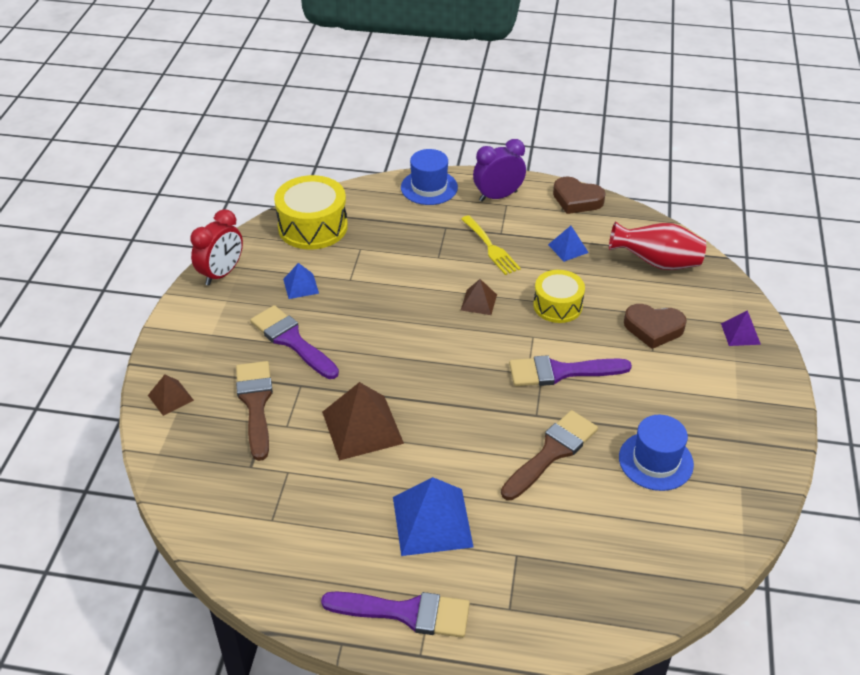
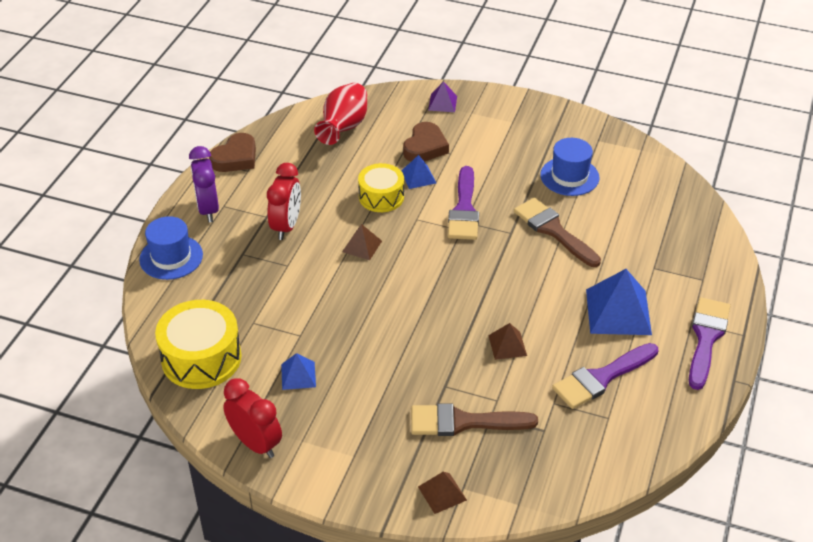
camera: 80 degrees left, 0 degrees up
(292, 340) = (380, 388): purple brush -> purple brush (601, 378)
(362, 427) = (507, 345): brown pyramid -> brown pyramid, size x0.53
(491, 248) = (286, 226): yellow fork -> red clock
(568, 248) = (305, 176): blue pyramid -> blue pyramid (418, 177)

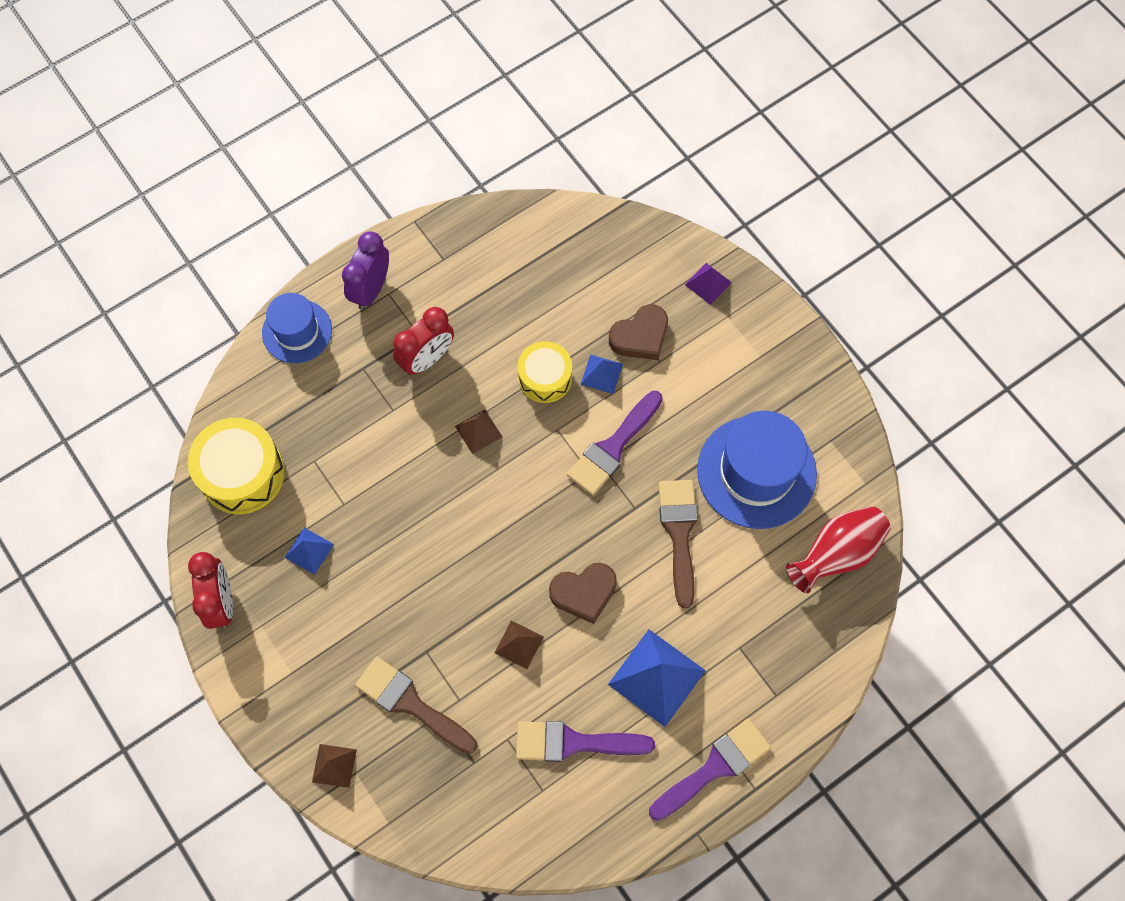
camera: 35 degrees right, 25 degrees up
(236, 158) = (444, 234): brown heart -> brown heart (584, 593)
(343, 128) = (578, 257): red vase -> red vase (836, 554)
(569, 176) = (756, 472): blue hat -> blue hat, size x1.64

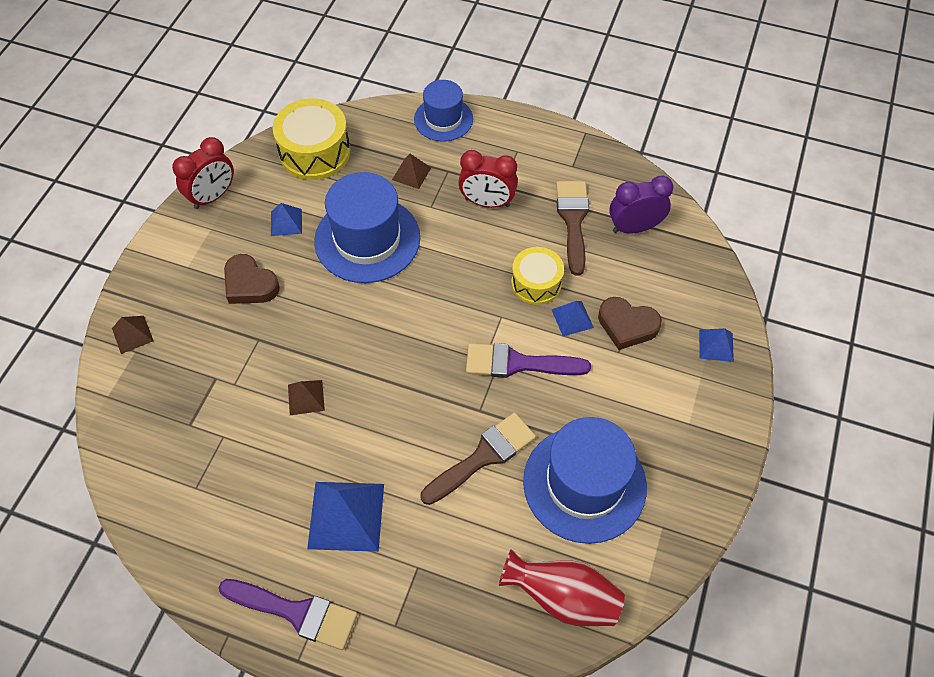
camera: 55 degrees right, 10 degrees down
(371, 289) = (511, 140): purple clock -> purple clock (634, 228)
(387, 489) = (367, 239): none -> blue hat
(411, 704) = (211, 354): brown brush -> brown brush (573, 221)
(478, 431) = (457, 267): brown pyramid -> brown pyramid (411, 173)
(574, 742) = (250, 486): purple brush -> none
(584, 593) = (380, 417): brown heart -> brown heart (250, 284)
(708, 283) = (716, 345): purple pyramid -> blue pyramid

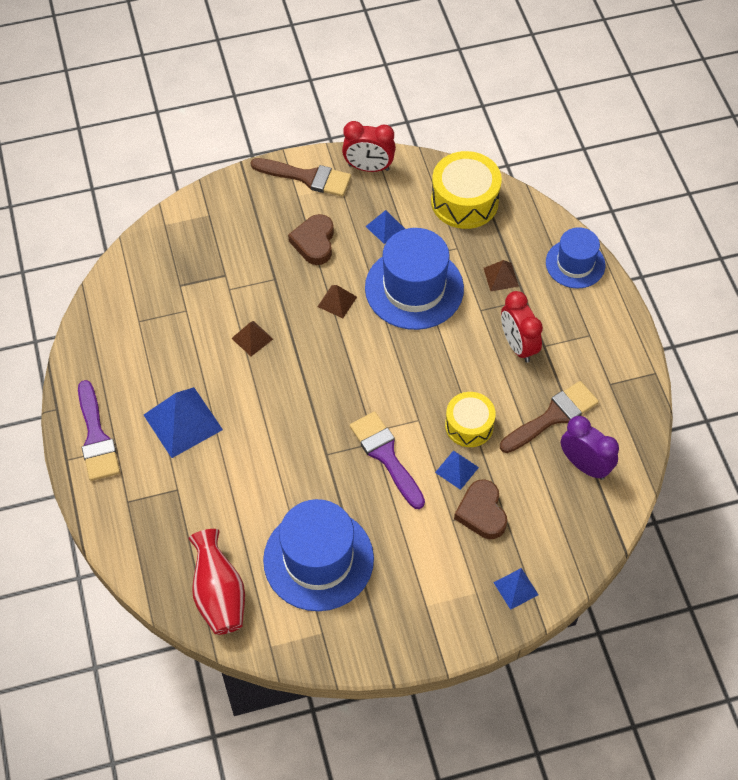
camera: 55 degrees right, 0 degrees up
(132, 334) = (220, 204): brown pyramid -> brown pyramid (337, 301)
(483, 456) = (290, 479): brown brush -> brown brush (307, 177)

